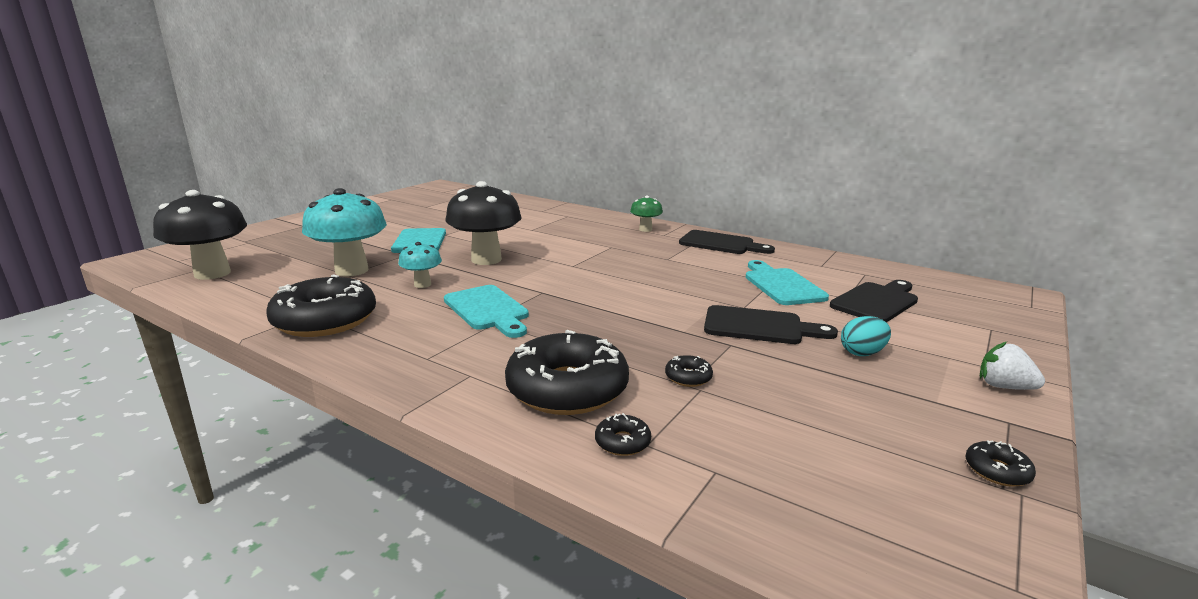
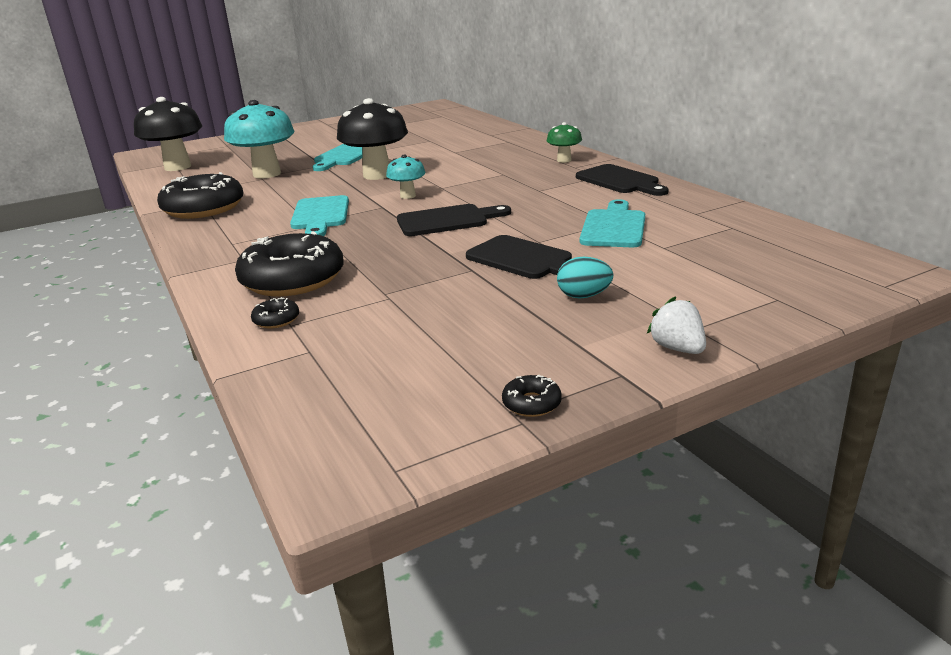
camera: 30 degrees right, 5 degrees up
(422, 284) = (301, 190): turquoise mushroom -> turquoise mushroom (408, 196)
(688, 377) = (393, 287): black donut -> none
(876, 301) = (690, 255): black cutting board -> black cutting board (447, 220)

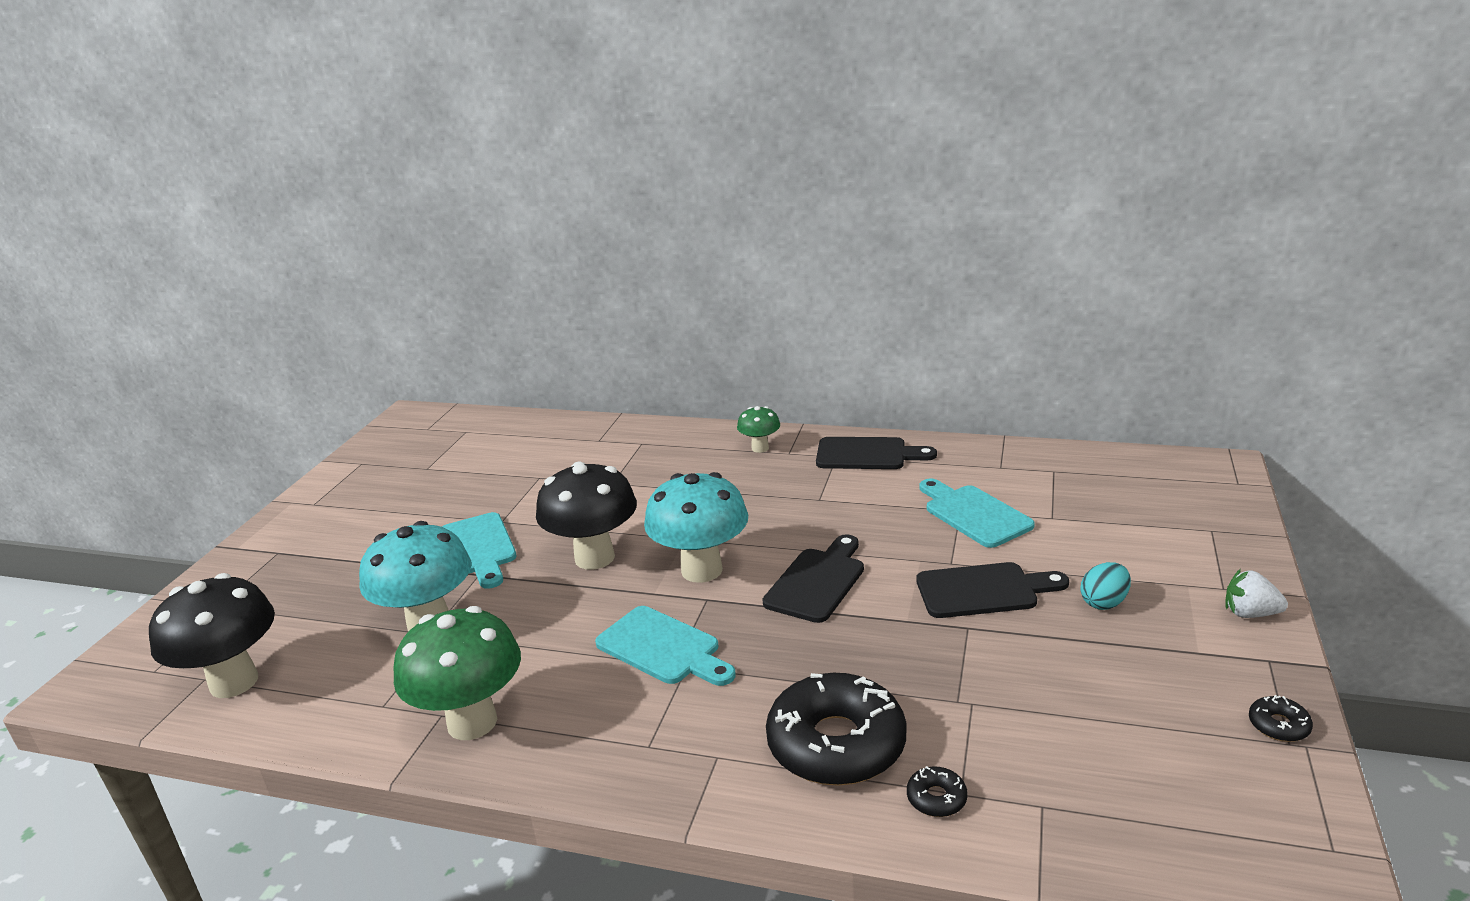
camera: 45 degrees left, 0 degrees up
(204, 208) = (472, 722): black donut -> green mushroom
(408, 196) = (701, 570): turquoise mushroom -> turquoise mushroom, size x1.96

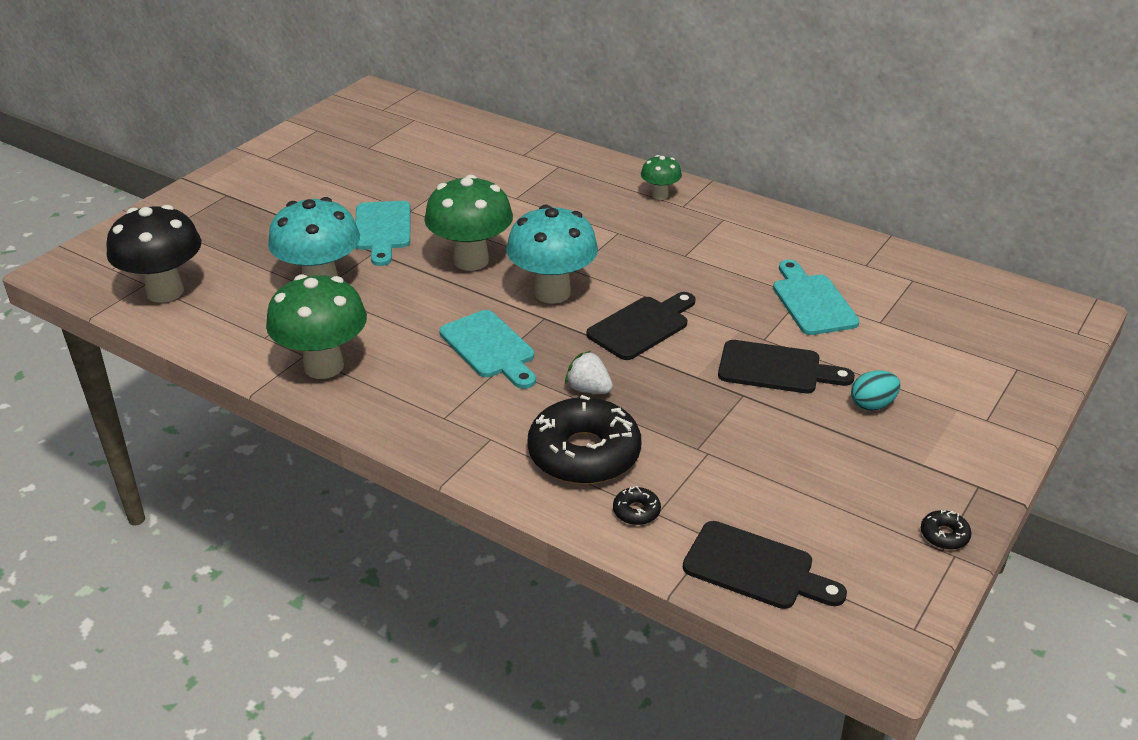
camera: 15 degrees right, 10 degrees up
(594, 558) = (471, 261): black mushroom -> green mushroom
(867, 454) = (752, 224): black cutting board -> black cutting board (755, 568)
(1250, 613) = (993, 446): white strawberry -> white strawberry (588, 389)

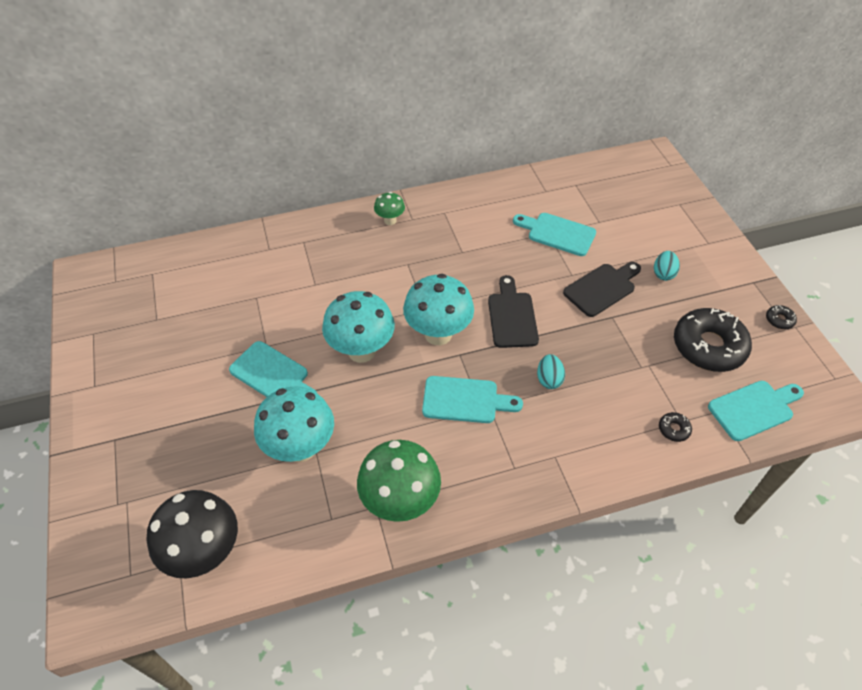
camera: 50 degrees left, 15 degrees up
(471, 261) = (361, 351): green mushroom -> turquoise mushroom
(584, 454) = (606, 420): black donut -> black donut (708, 346)
(588, 389) = (549, 379): white strawberry -> turquoise egg
(755, 568) = (754, 409): black cutting board -> turquoise cutting board

